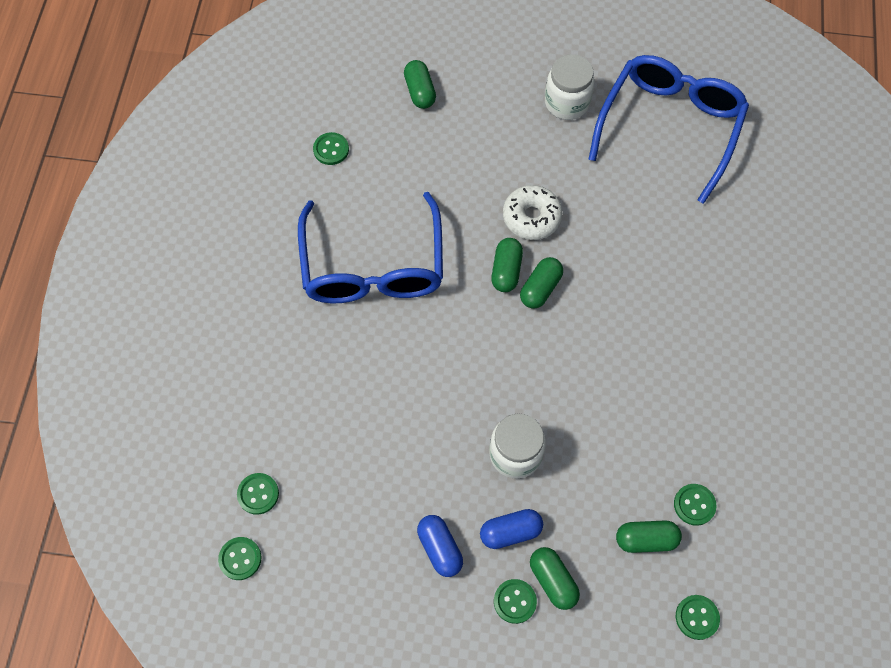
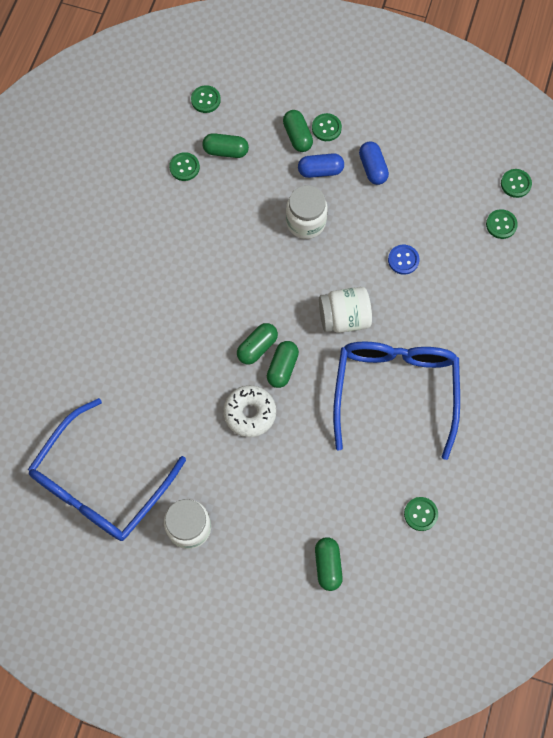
camera: 170 degrees left, 5 degrees up
(382, 423) = (403, 260): none -> blue button
(445, 339) = (344, 318): none -> white jar

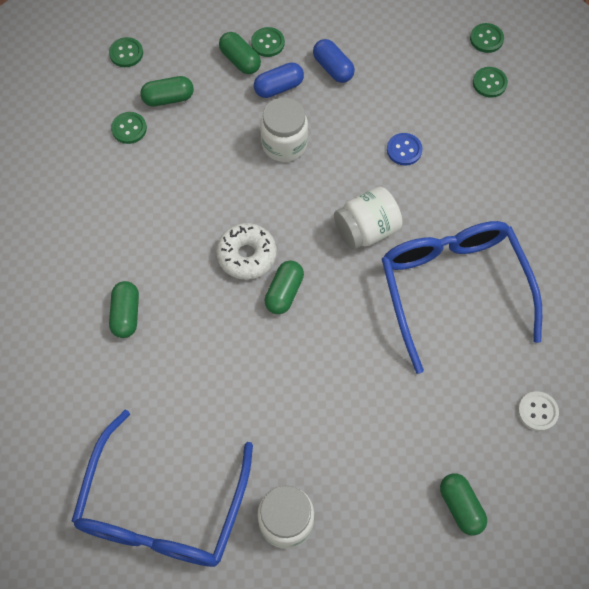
camera: 20 degrees left, 5 degrees down
(250, 413) = (304, 367): white donut -> white donut (247, 255)
(282, 367) = (321, 305): green capsule -> green capsule (126, 314)
(420, 514) = (537, 411): green button -> white button

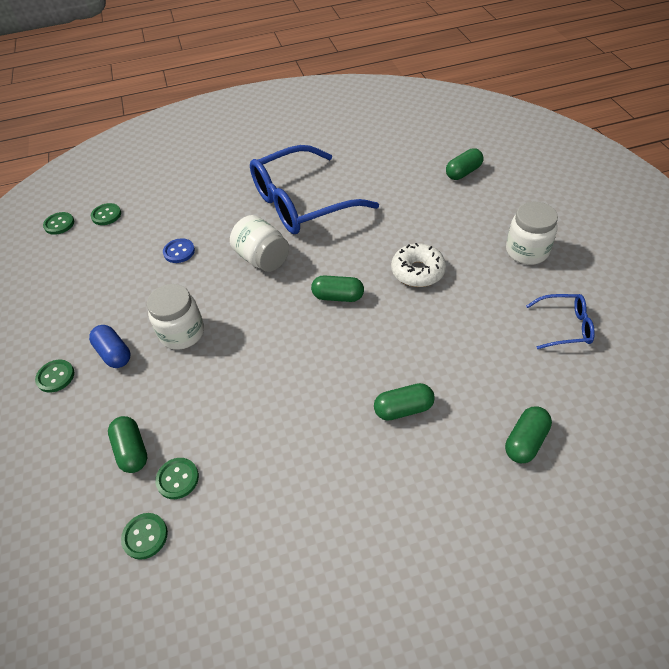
camera: 100 degrees left, 15 degrees down
(126, 53) = (64, 519): green button -> green button (145, 536)
(162, 508) = (565, 326): blue glasses -> blue glasses, size x0.45
(240, 60) = (78, 395): green capsule -> green capsule (525, 441)
(247, 255) = (310, 331): white donut -> white donut (417, 271)
(333, 68) = (90, 317): blue capsule -> none
(537, 411) = (380, 152): white button -> none

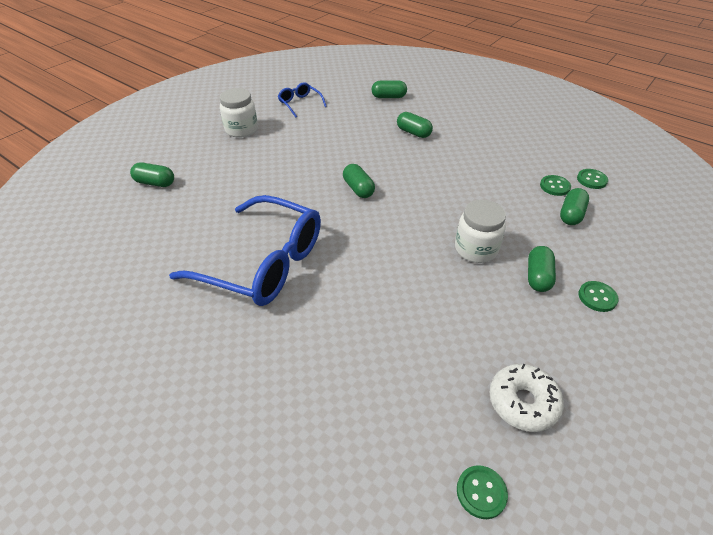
camera: 130 degrees left, 5 degrees down
(106, 215) = (417, 441): green button -> none
(114, 353) = (538, 276): blue capsule -> green capsule
(179, 252) = (403, 314): blue button -> none
(262, 259) = (358, 248): white jar -> none
(417, 271) = (300, 164): white donut -> white donut (523, 402)

